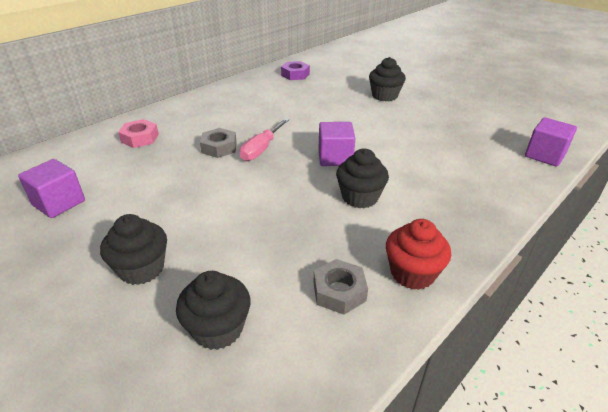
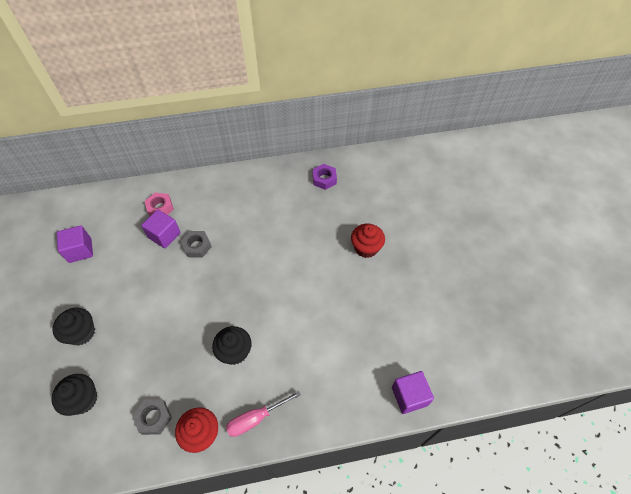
camera: 35 degrees right, 20 degrees up
(261, 149) = (220, 264): pink screwdriver -> pink screwdriver (255, 419)
(335, 158) = (257, 302): purple cube -> purple cube (164, 235)
(384, 96) = (366, 248): black cupcake -> red cupcake

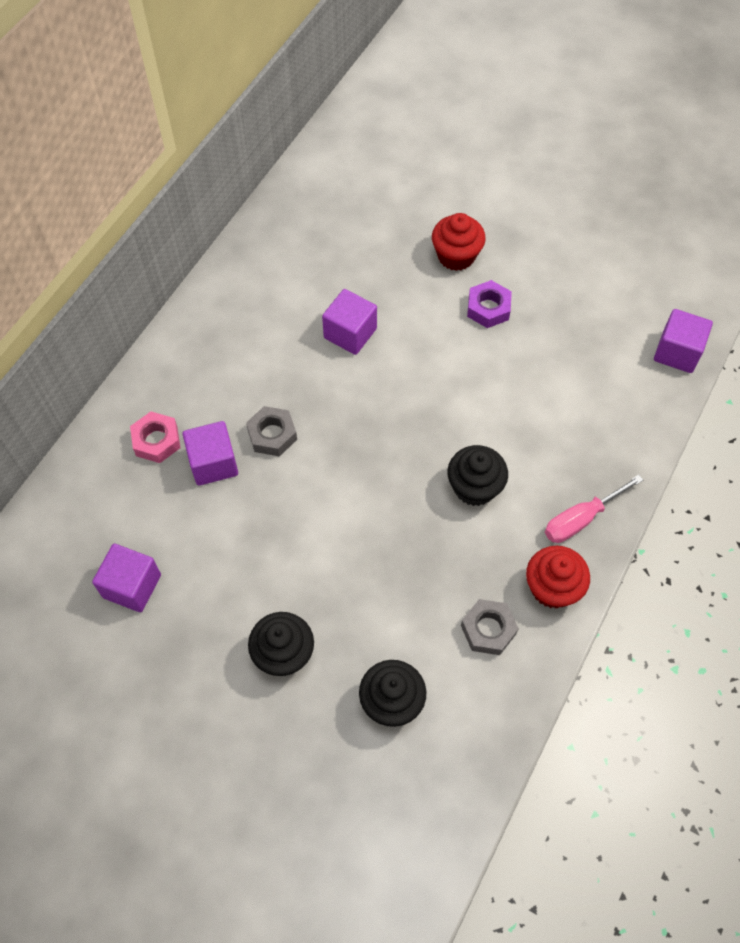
camera: 50 degrees left, 5 degrees up
(255, 419) = (580, 519): pink screwdriver -> pink screwdriver turned 45 degrees clockwise
(279, 237) = (350, 333): none -> purple cube
(324, 179) = (307, 224): purple nut -> purple nut (488, 308)

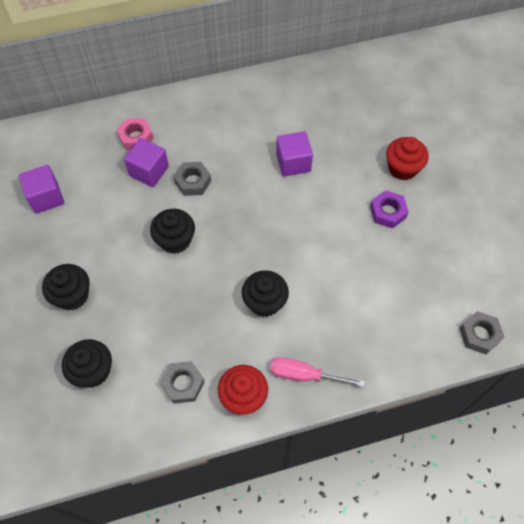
camera: 45 degrees right, 0 degrees up
(323, 507) = (175, 240): none -> black cupcake
(677, 352) = (479, 335): purple cube -> grey nut

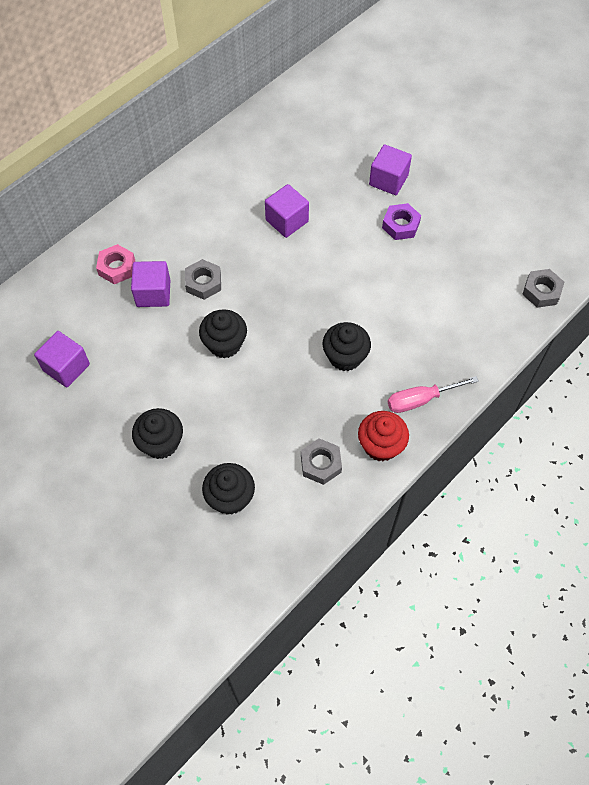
camera: 30 degrees left, 0 degrees up
(402, 168) = (388, 180): red cupcake -> purple cube

